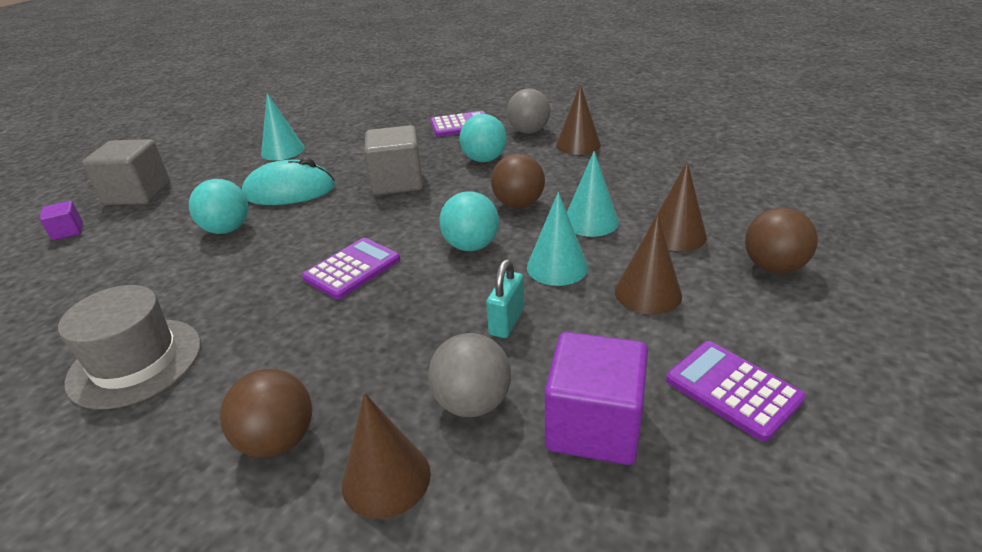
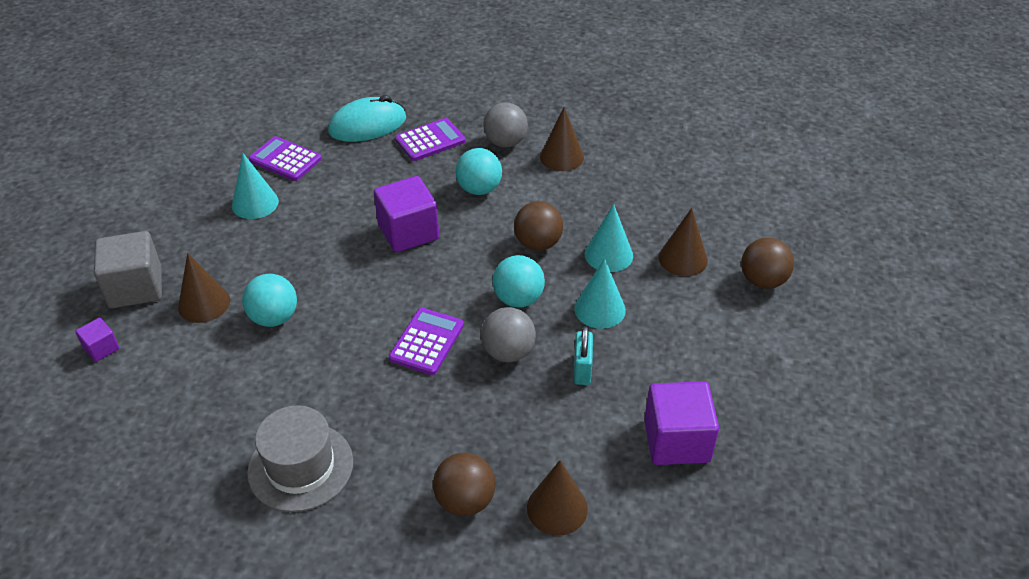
camera: 20 degrees left, 10 degrees up
(289, 191) = (304, 259): turquoise mouse -> turquoise mouse (367, 125)
(397, 182) = (408, 232): grey cube -> purple cube
(472, 403) = (588, 442): grey ball -> grey ball (508, 352)
(648, 293) = (678, 323): brown cone -> brown cone (204, 303)
(733, 389) = (757, 394): purple calculator -> purple calculator (285, 159)

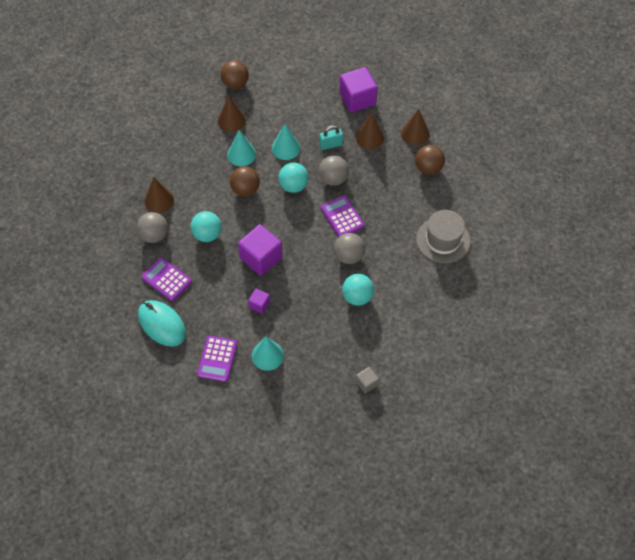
camera: 110 degrees left, 15 degrees up
(101, 348) = (417, 373): purple cube -> purple cube (259, 304)
(135, 288) = (366, 383): grey cube -> grey cube, size x0.50
(204, 303) = (362, 338): brown cone -> brown cone (369, 137)
(350, 329) = (349, 256): none -> grey ball
(427, 342) = (342, 217): purple calculator -> purple calculator turned 60 degrees clockwise

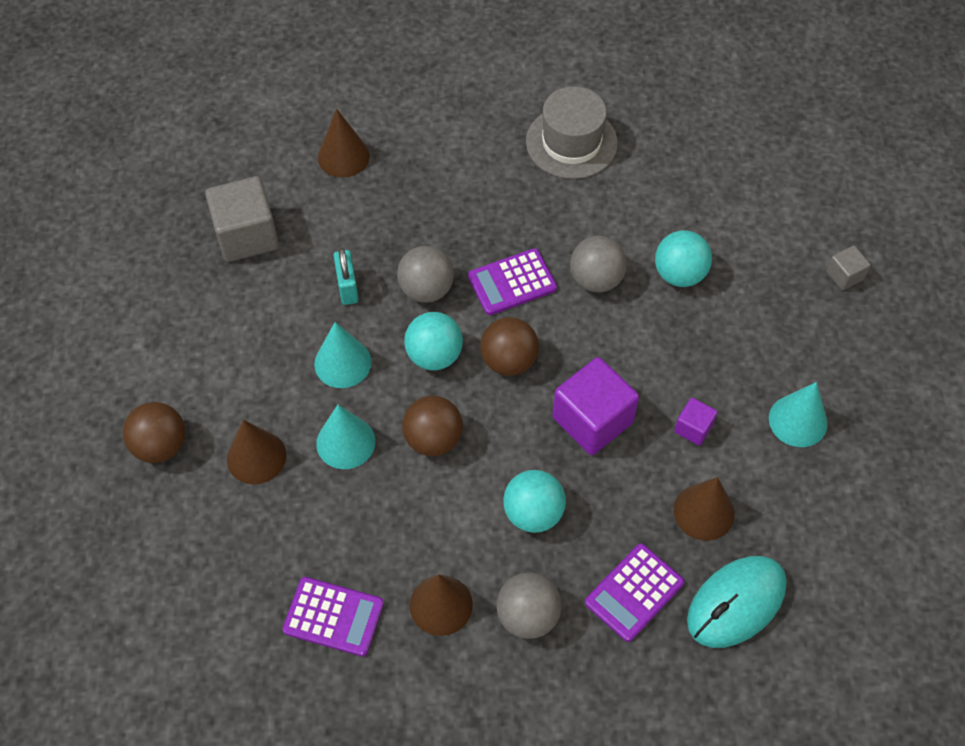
camera: 85 degrees left, 0 degrees up
(217, 359) = (808, 505): purple calculator -> purple calculator (333, 617)
(357, 99) = (247, 235): purple cube -> grey cube
(369, 137) = (340, 225): brown cone -> brown cone (704, 512)
(428, 168) = (422, 146): brown ball -> brown ball (509, 361)

